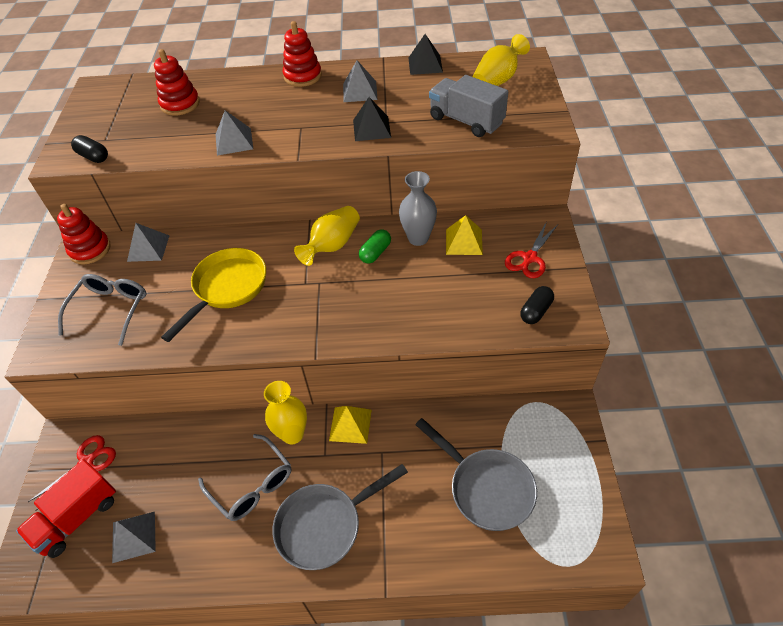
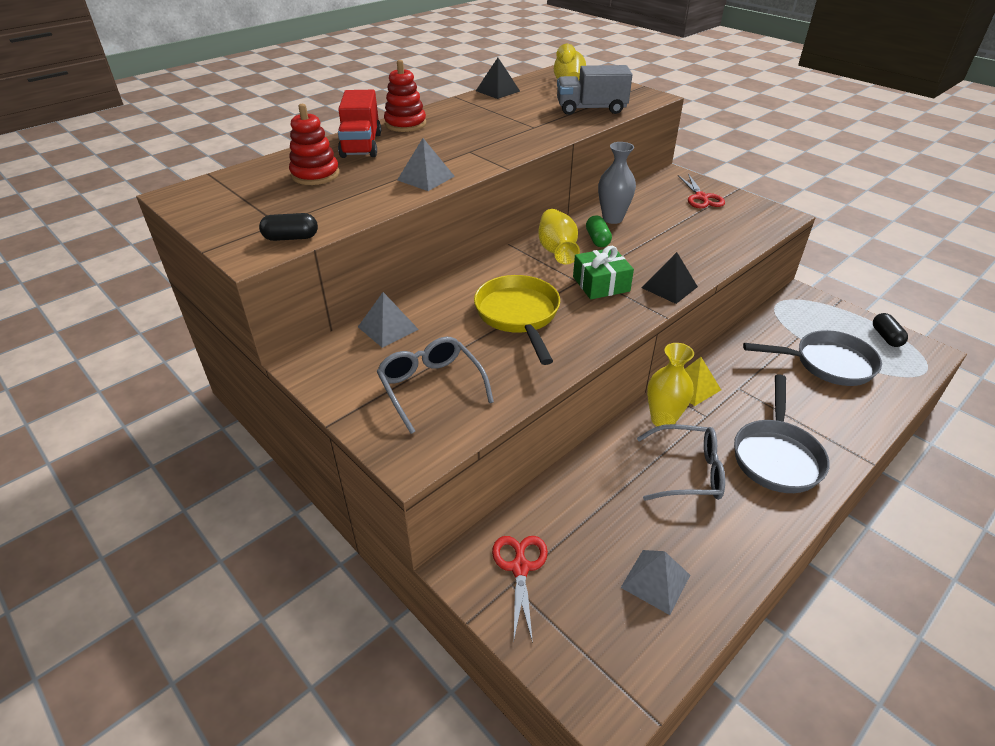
camera: 45 degrees left, 10 degrees down
(77, 518) = (582, 613): red truck -> red truck (361, 145)
(90, 250) = (321, 359): red stacking toy -> none
(316, 296) = (601, 284): none -> green gift
(360, 91) = (476, 118): grey pyramid -> none
(371, 128) = (530, 133): black pyramid -> black pyramid (669, 287)
(464, 241) = (646, 207): yellow pyramid -> none
(536, 311) = (753, 221): black capsule -> black capsule (886, 337)

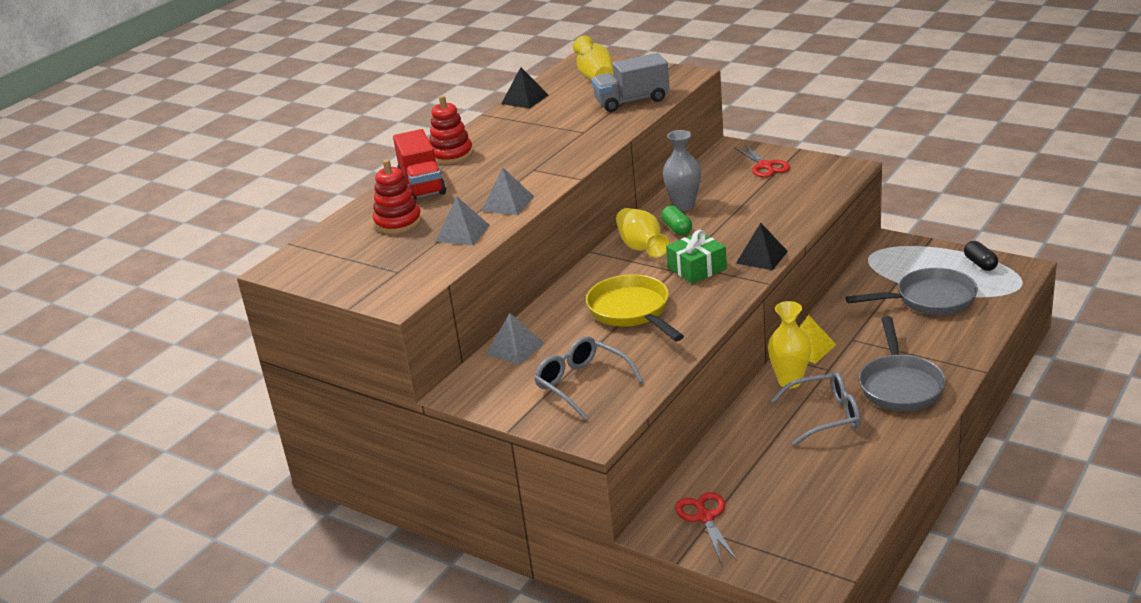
camera: 10 degrees left, 10 degrees down
(291, 238) = (420, 280): black capsule -> none
(655, 581) = (822, 498): grey pyramid -> grey pyramid (462, 233)

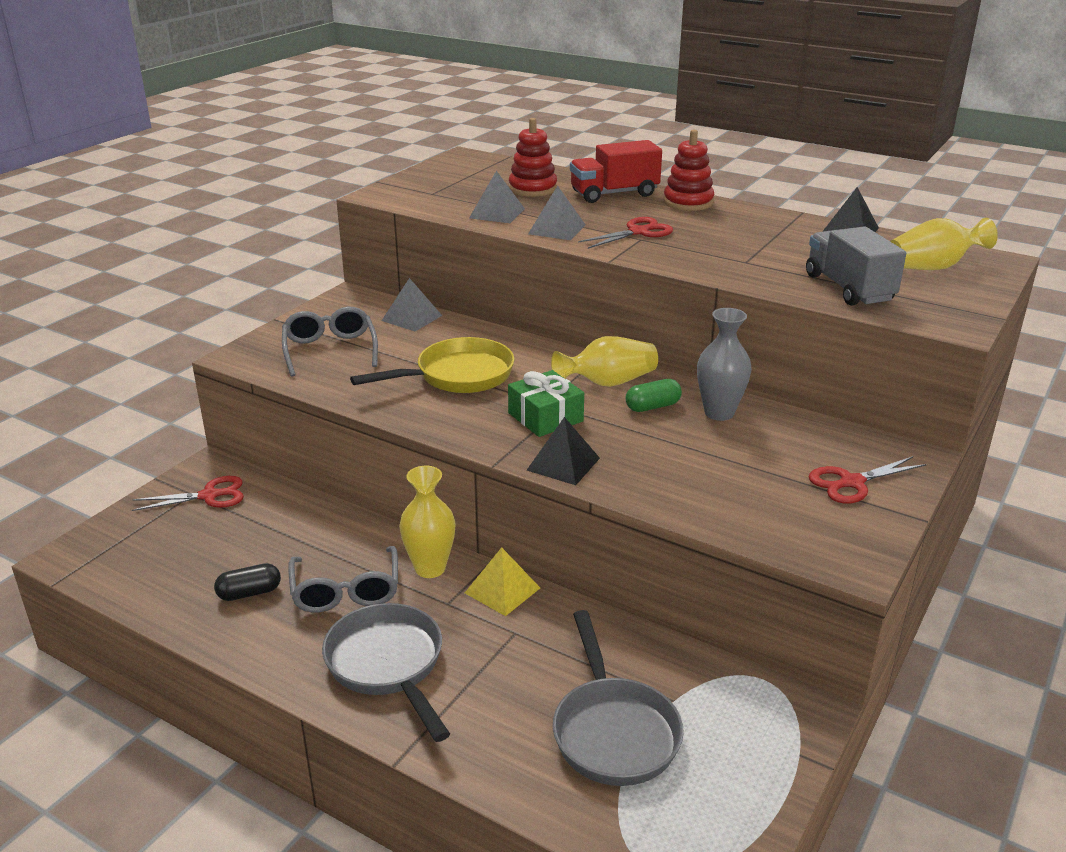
camera: 85 degrees right, 0 degrees up
(519, 171) = (638, 232): none -> red scissors
(582, 384) = (330, 350): grey glasses -> grey glasses turned 60 degrees counterclockwise
(900, 385) = (388, 665): grey pan -> grey pan turned 60 degrees clockwise
(980, 264) = (734, 821): black capsule -> black capsule (249, 593)

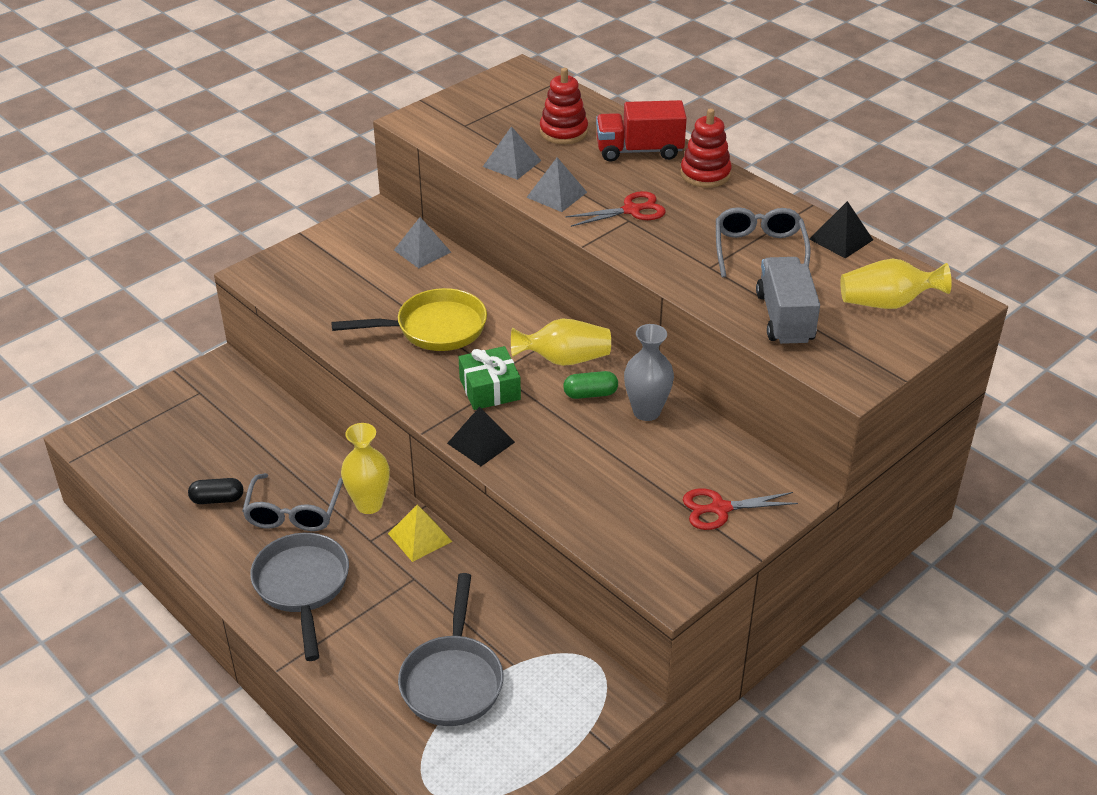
camera: 15 degrees right, 10 degrees up
(209, 496) = (213, 397): red scissors -> none
(330, 350) = (335, 279): grey glasses -> grey glasses (759, 250)

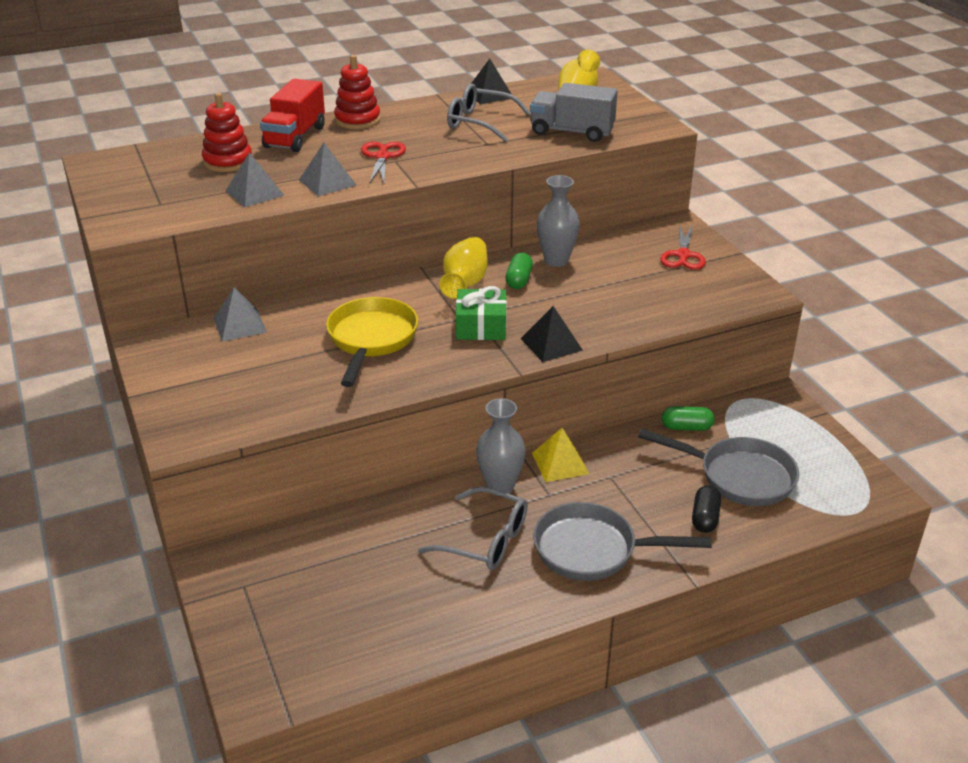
camera: 70 degrees left, 5 degrees down
(217, 499) = (434, 595): black capsule -> black capsule (705, 518)
(369, 504) = (500, 487): yellow vase -> grey vase
(520, 623) = (686, 427): none -> green capsule

